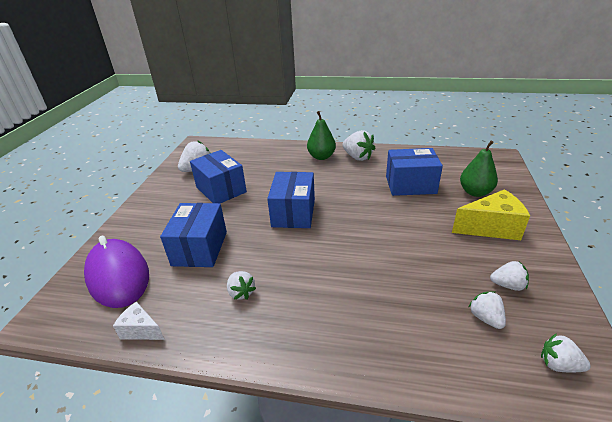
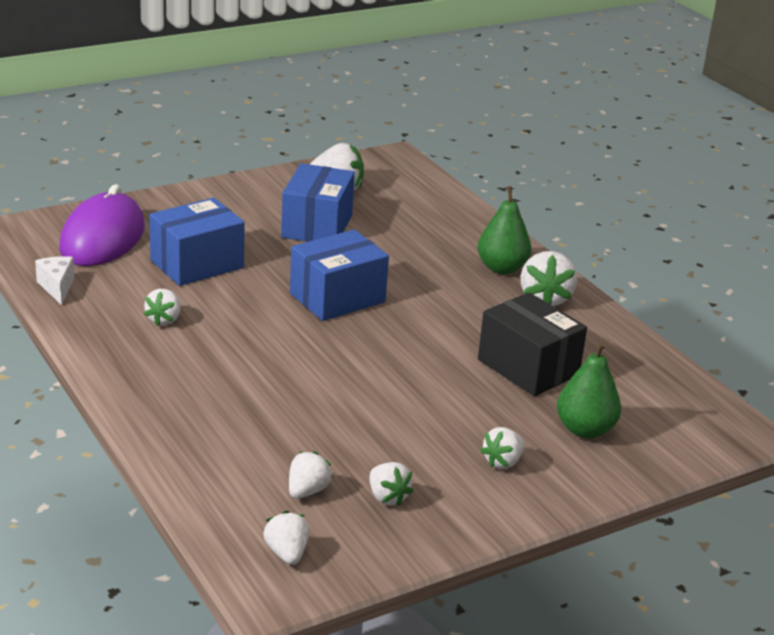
camera: 45 degrees right, 5 degrees down
(410, 185) = (528, 367): blue box -> black box
(491, 228) = (503, 462): yellow cheese -> white strawberry

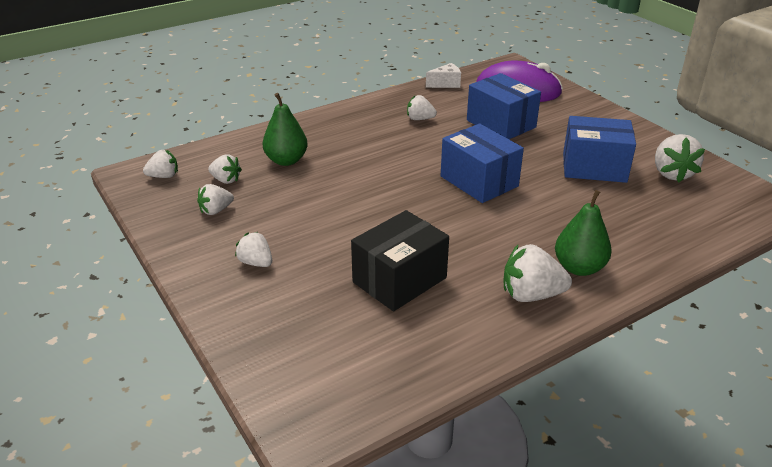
camera: 90 degrees right, 5 degrees up
(585, 430) = (303, 311): green pear -> green pear (286, 160)

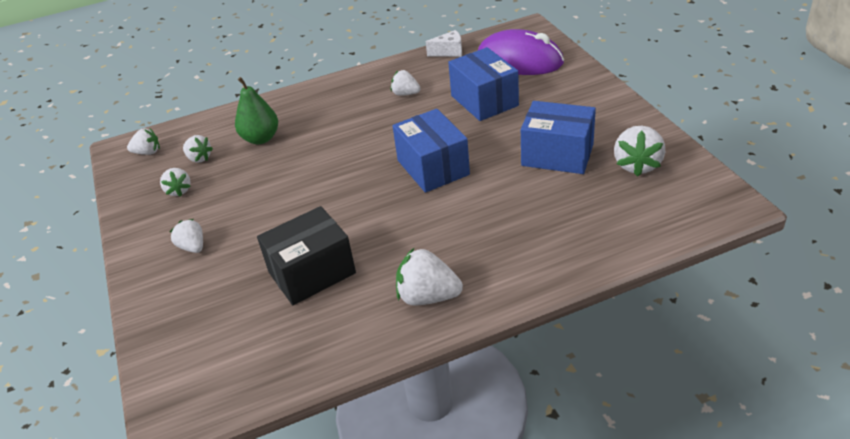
camera: 15 degrees right, 5 degrees up
(216, 210) = (179, 190): white strawberry -> white strawberry turned 90 degrees counterclockwise
(579, 268) = (488, 270): green pear -> none

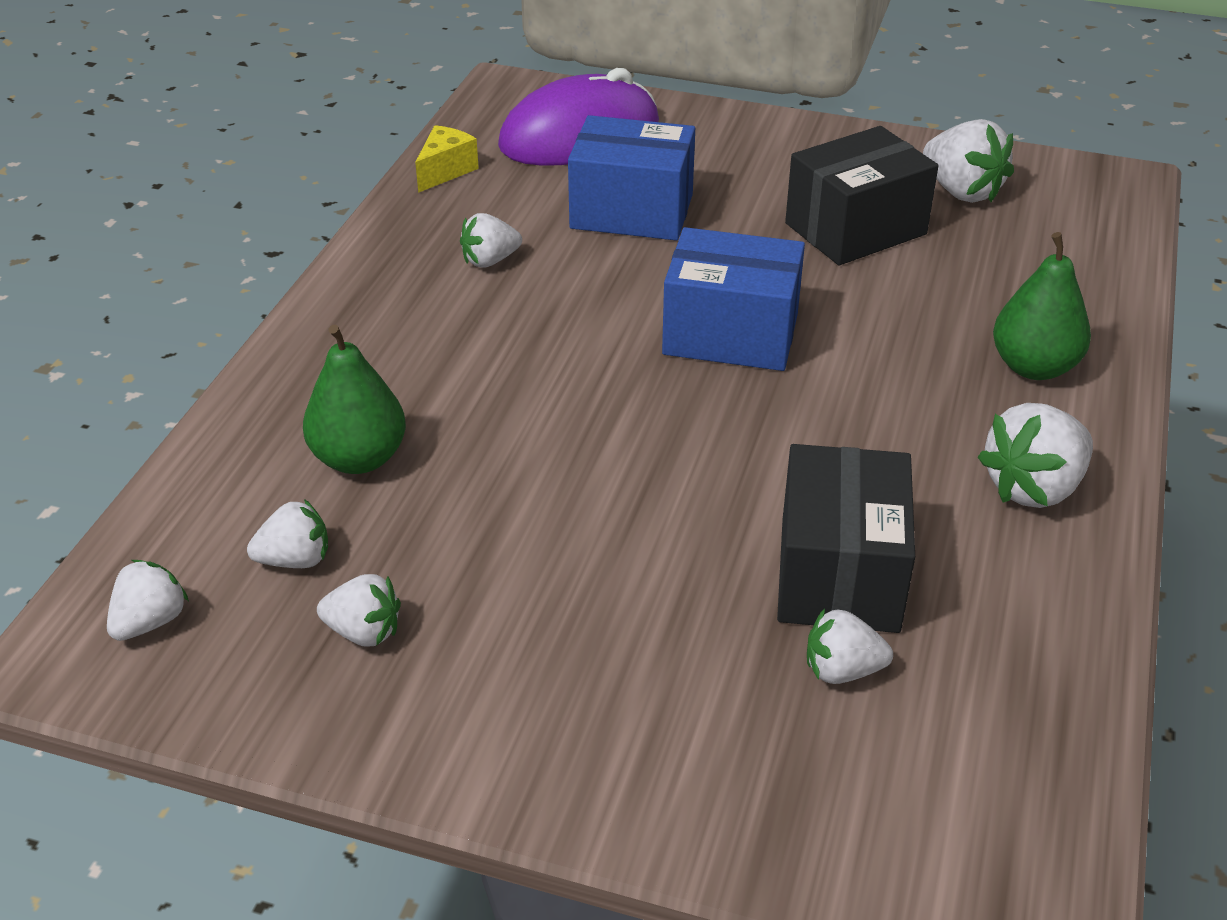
camera: 55 degrees left, 0 degrees up
(193, 247) = (579, 687): white strawberry -> white strawberry (842, 670)
(449, 52) = (445, 171): white cheese -> yellow cheese
(520, 254) = (1033, 367): none -> green pear
(557, 155) = (855, 229): blue box -> black box

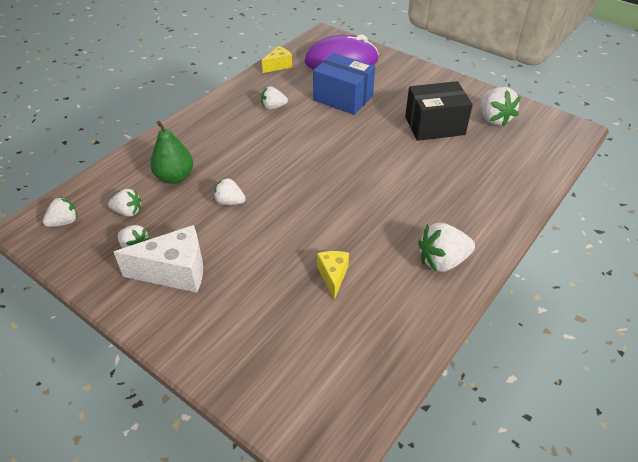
camera: 20 degrees right, 5 degrees up
(493, 659) = (175, 272): none -> white cheese
(731, 334) = (352, 160): blue box -> none
(839, 574) = (333, 276): black box -> yellow cheese
(842, 670) = (308, 318): white strawberry -> white strawberry (229, 202)
(1033, 367) = (477, 206): green pear -> none

